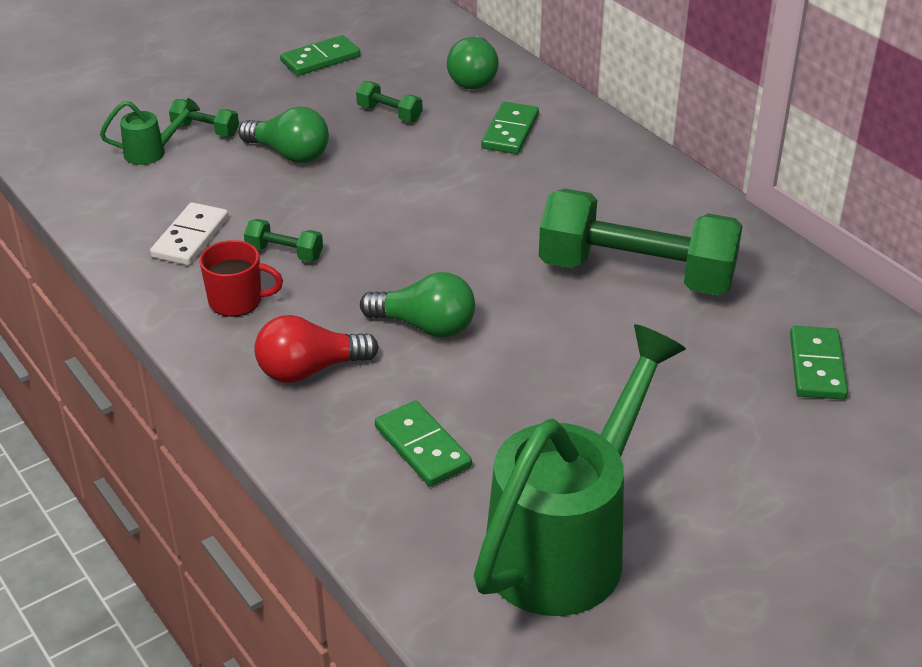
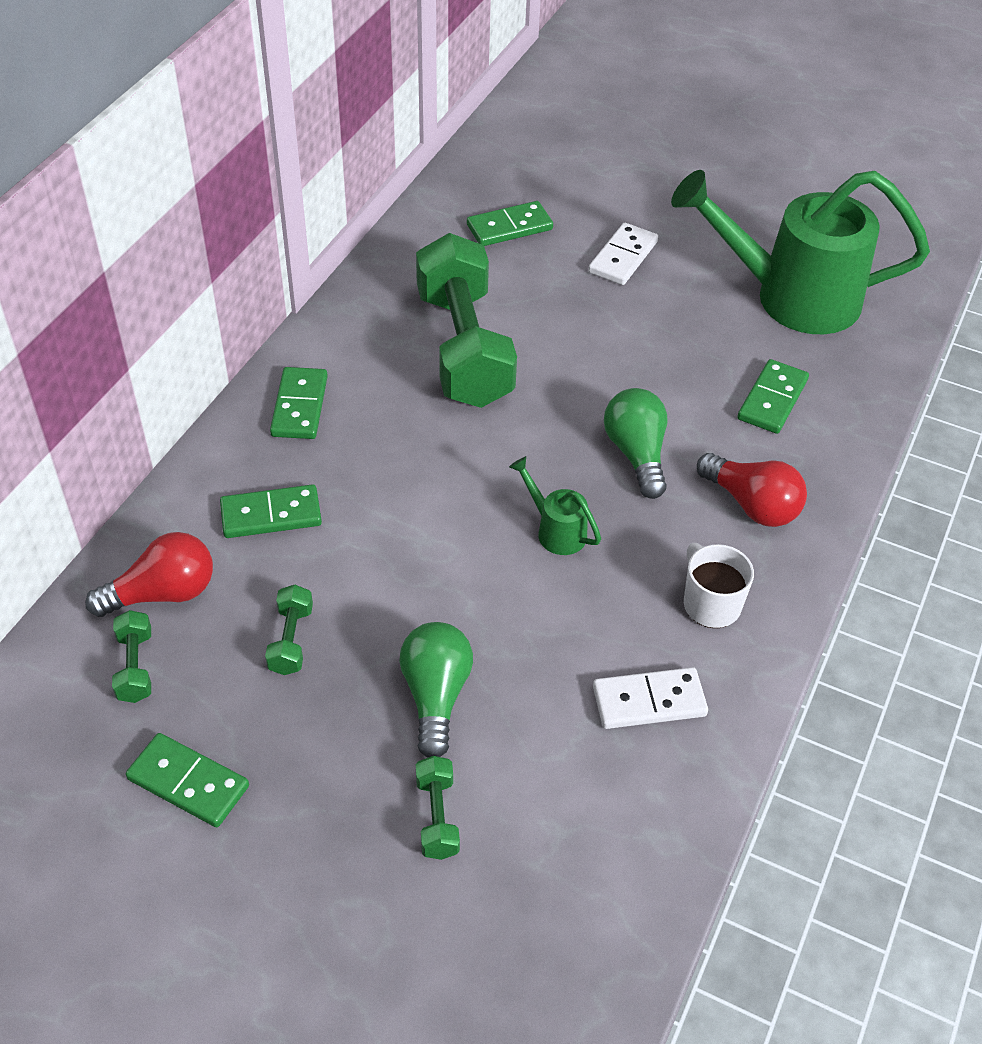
camera: 120 degrees left, 10 degrees up
(152, 152) = (521, 847): green watering can -> green watering can (556, 530)
(237, 301) = (710, 604): red mug -> white mug
(284, 253) = (614, 605): green dumbbell -> green dumbbell (135, 667)
(473, 78) = (163, 593): green light bulb -> red light bulb
(619, 170) = (300, 406): none -> green domino
(719, 433) = (623, 257): none -> white domino

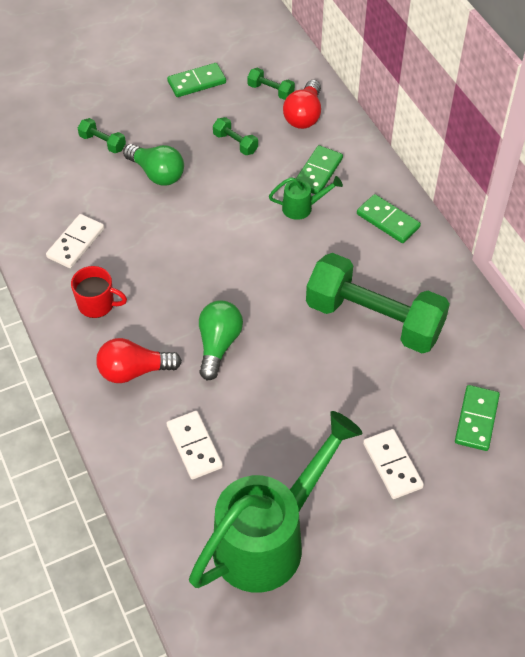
camera: 130 degrees right, 5 degrees up
(556, 530) = (202, 273): green watering can -> green watering can (302, 207)
(636, 454) = (218, 344): green light bulb -> green light bulb turned 105 degrees counterclockwise
(710, 604) = (97, 304): white mug -> red mug
(772, 399) = (194, 446): green domino -> white domino

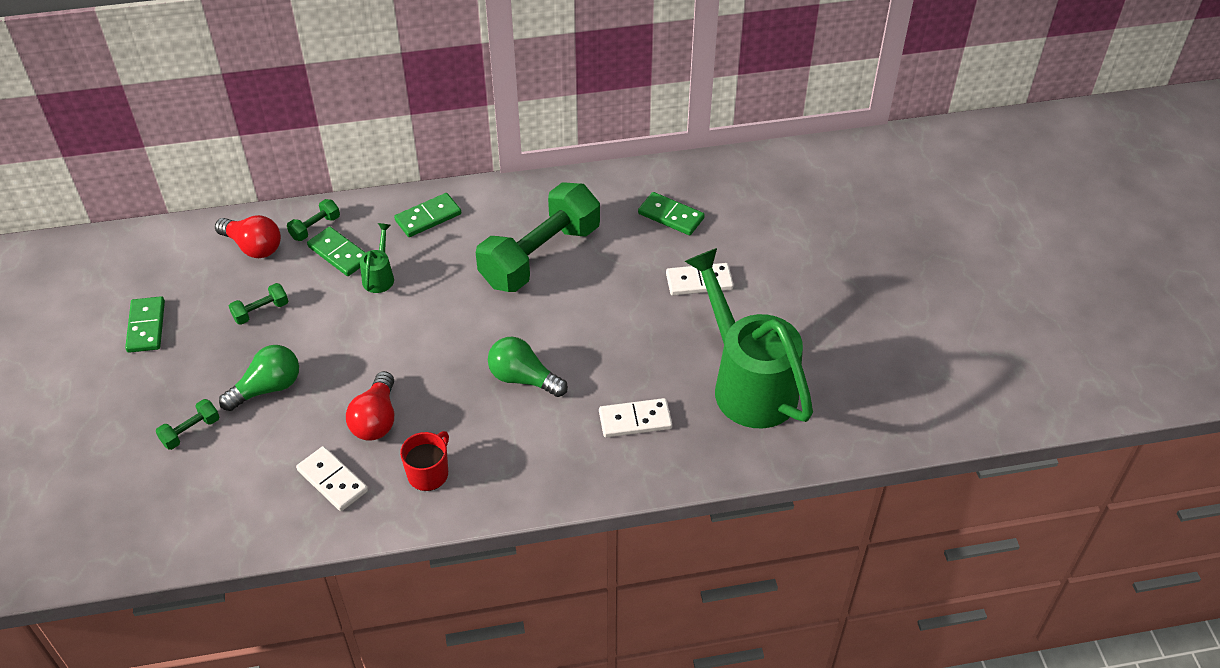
camera: 75 degrees left, 5 degrees down
(134, 371) = (529, 454): red light bulb -> red light bulb (376, 419)
(270, 91) = (200, 266): green dumbbell -> green dumbbell (315, 228)

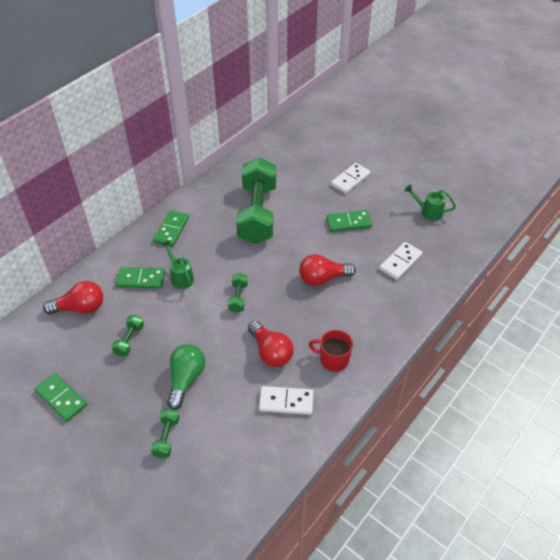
camera: 40 degrees left, 0 degrees up
(315, 228) = (108, 274): green dumbbell -> green dumbbell (238, 298)
(428, 473) = (333, 359): red mug -> red mug turned 60 degrees counterclockwise
(523, 378) = (323, 278): green light bulb -> red light bulb
(671, 216) = (300, 157): green domino -> green domino (348, 222)
(748, 383) = (428, 212): green watering can -> green watering can, size x0.41

